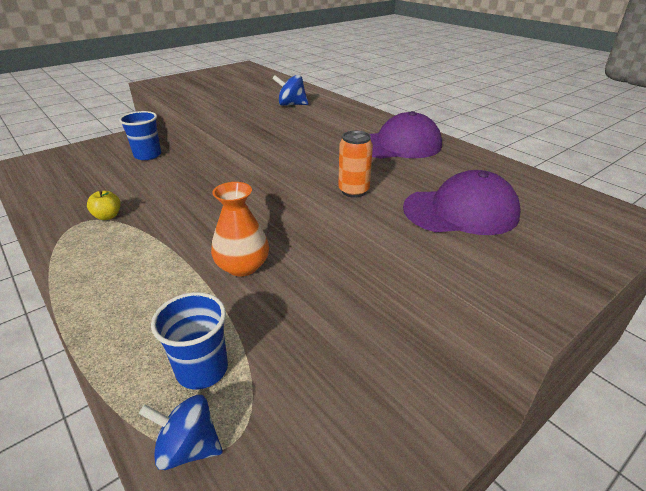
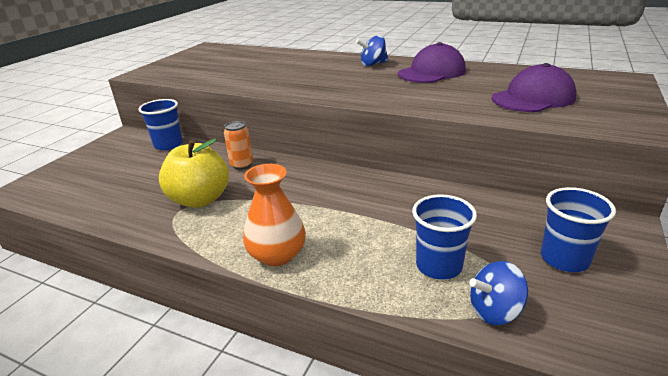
camera: 25 degrees left, 5 degrees down
(108, 216) = (200, 199): yellow apple -> yellow apple, size x2.04
(242, 266) = (376, 195): orange vase -> orange vase (277, 255)
(291, 105) = (304, 65): blue spinning top -> blue spinning top (373, 64)
(331, 425) = (564, 259): none -> blue cup
(353, 191) = (448, 105): orange can -> orange can (242, 165)

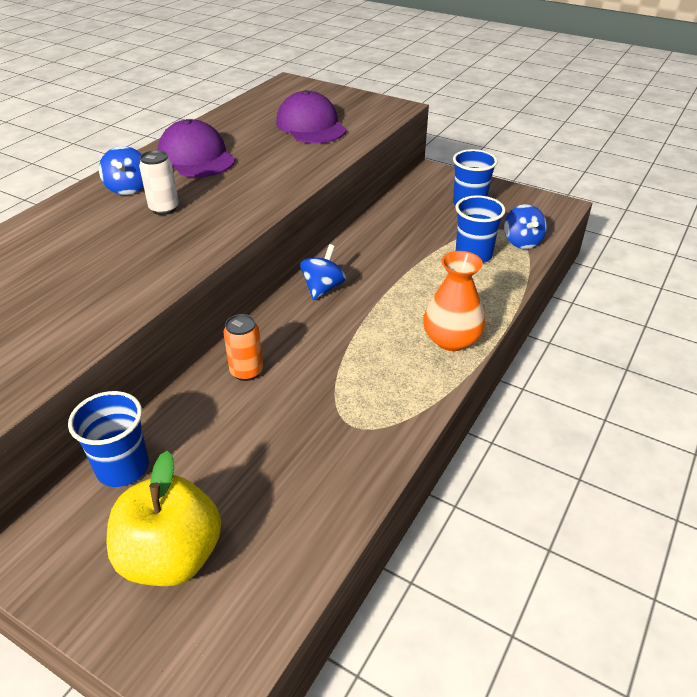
camera: 85 degrees left, 10 degrees up
(200, 199) = (329, 406): yellow apple -> yellow apple (171, 557)
(345, 180) = (323, 288): none -> blue spinning top
(350, 76) = (164, 209): none -> white can

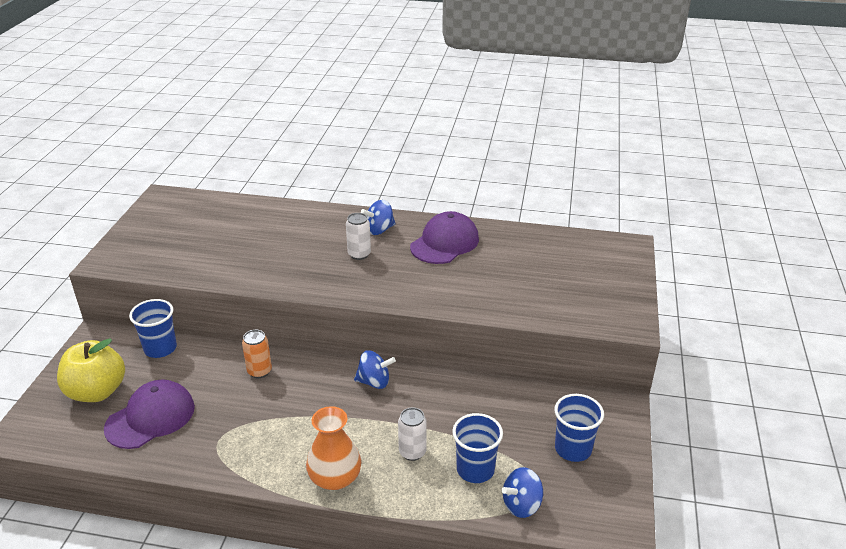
camera: 70 degrees right, 5 degrees down
(311, 126) = (544, 283): purple cap -> purple cap (150, 417)
(437, 284) = (412, 452): none -> white can

